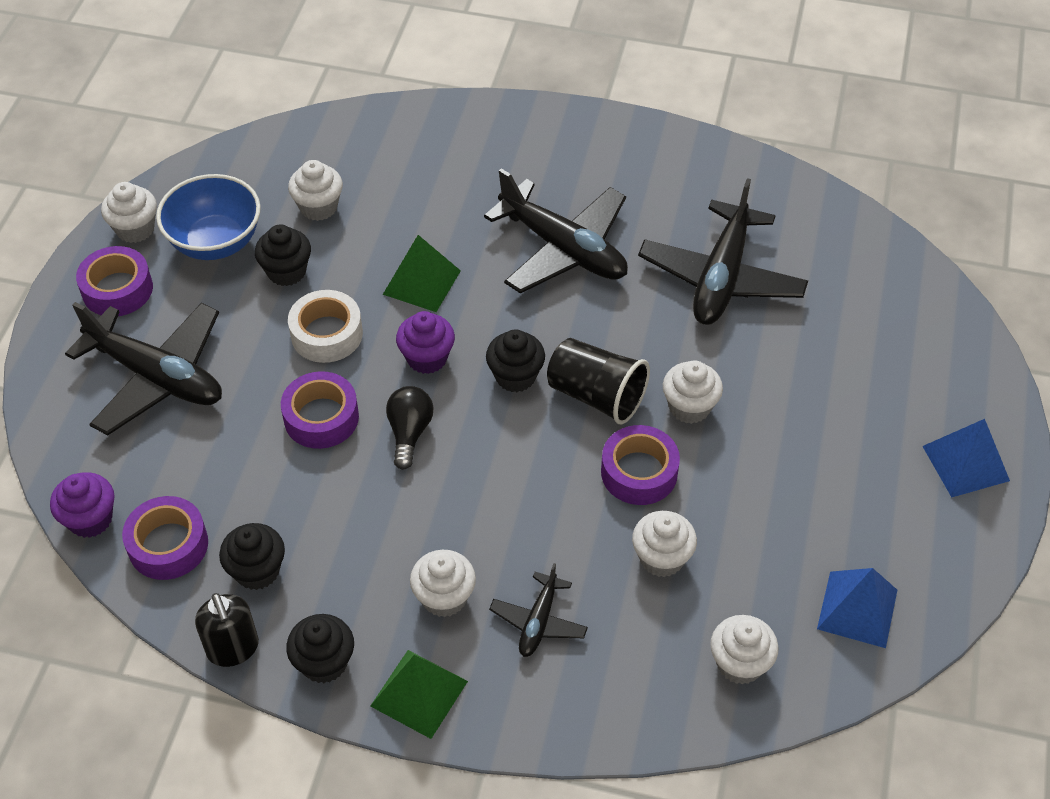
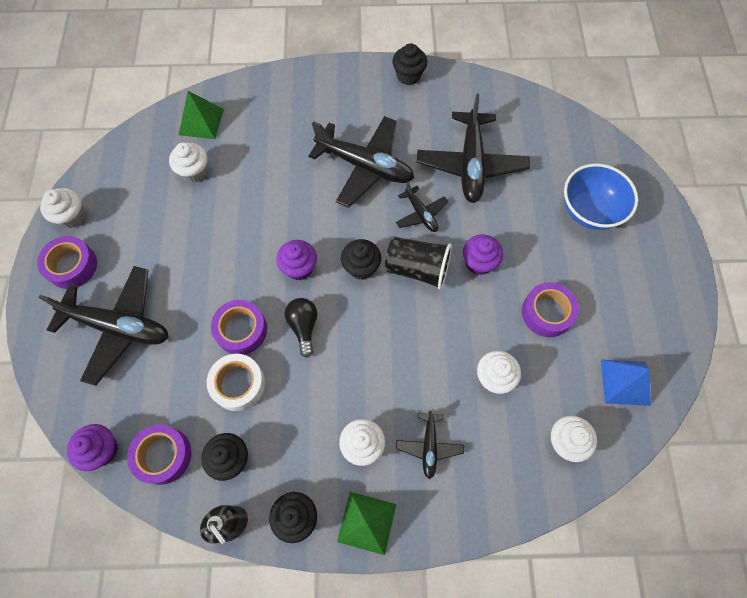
camera: 15 degrees left, 15 degrees up
(216, 242) = (131, 214): blue bowl -> blue bowl (589, 211)
(286, 271) = (186, 225): black cupcake -> black cupcake (408, 76)
(326, 334) = (227, 266): white tape -> white tape (238, 384)
(422, 282) = (279, 212): green pyramid -> green pyramid (201, 122)
(625, 326) = (421, 214): none -> black plane
(639, 472) = (461, 318): purple tape -> purple tape (547, 313)
(689, 407) = (478, 262): white cupcake -> purple cupcake
(965, 463) = (658, 260): blue pyramid -> none

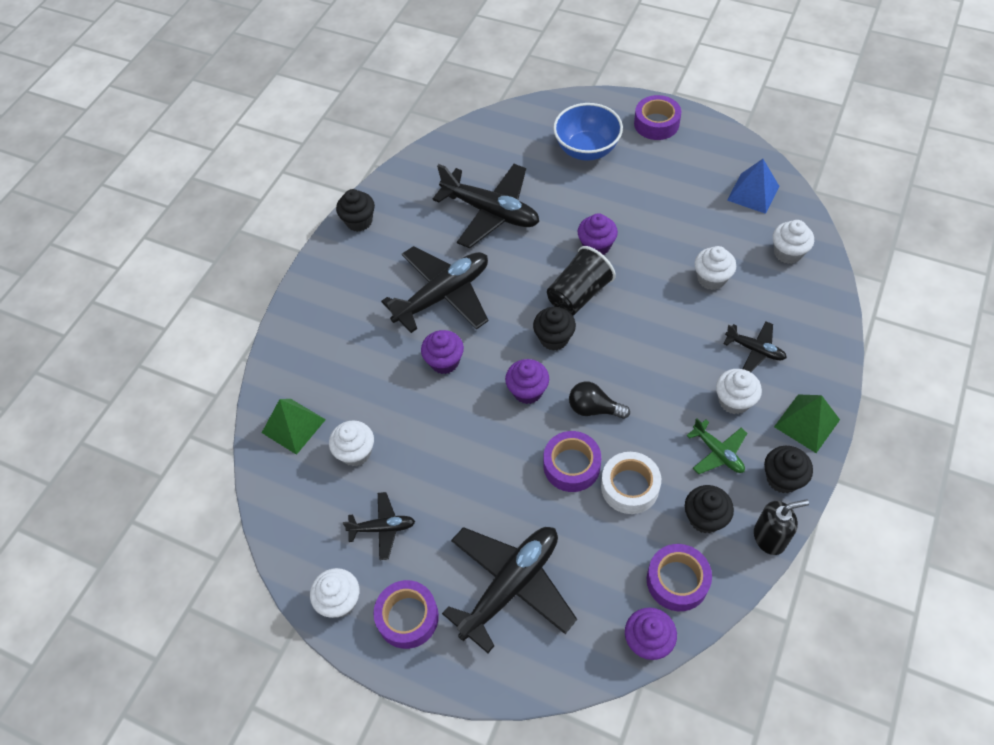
camera: 60 degrees left, 10 degrees down
(301, 195) = (444, 361): none -> purple cupcake
(301, 448) = (718, 453): none -> green plane
(421, 214) = (522, 270): black plane -> black plane (382, 528)
(547, 313) = (668, 218): purple tape -> purple tape (656, 123)

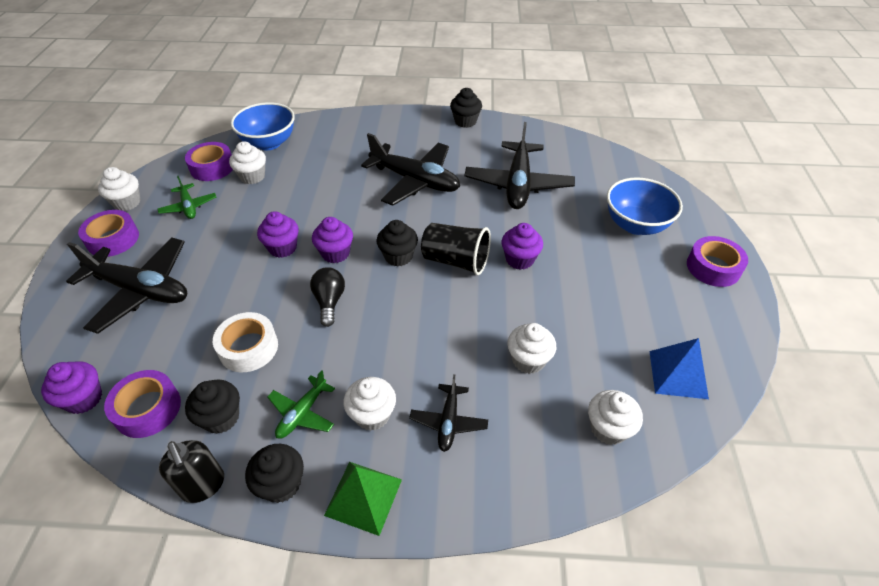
camera: 65 degrees right, 10 degrees down
(293, 426) = (269, 143): green pyramid -> blue bowl
(382, 528) = (189, 207): black plane -> green plane
(444, 361) = (349, 198): purple cupcake -> purple cupcake (282, 248)
(571, 465) = (264, 300): purple tape -> purple tape (212, 167)

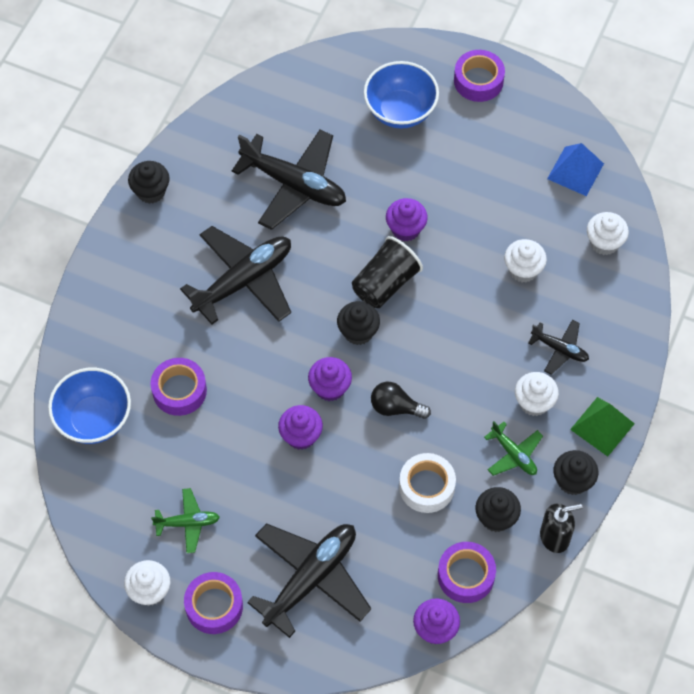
camera: 70 degrees left, 15 degrees up
(212, 167) = (118, 490): purple tape -> purple tape (179, 390)
(252, 176) = (158, 448): white cupcake -> none

